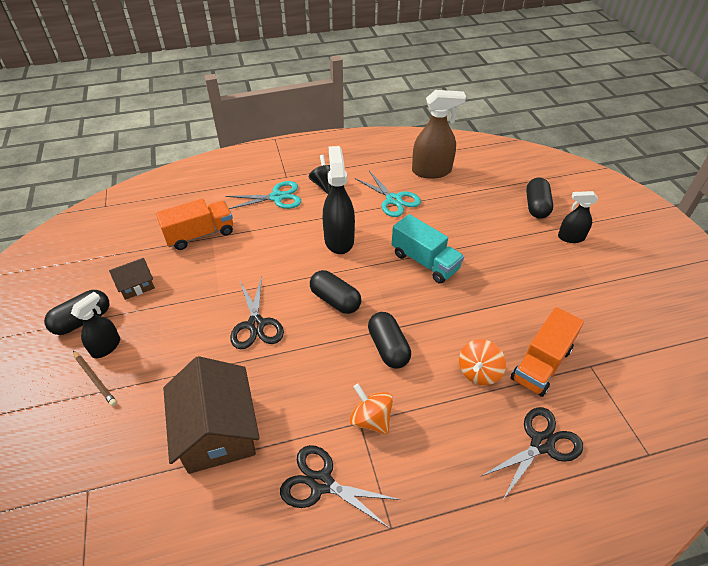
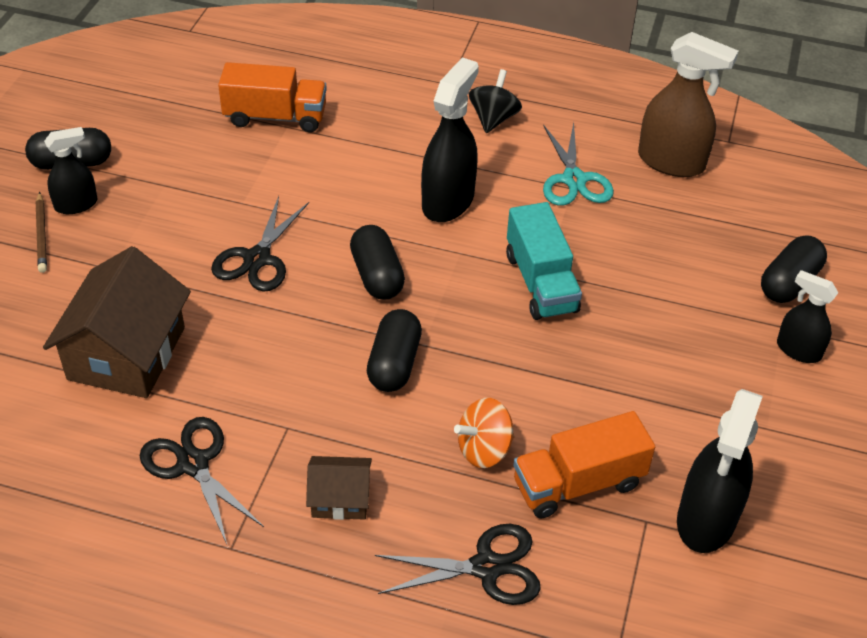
camera: 30 degrees right, 0 degrees up
(136, 285) = (156, 148): brown house -> brown house (340, 498)
(277, 197) = (412, 108): turquoise scissors -> none
(371, 419) = (303, 430): orange spinning top -> none
(615, 348) = (706, 519): none -> black spray bottle

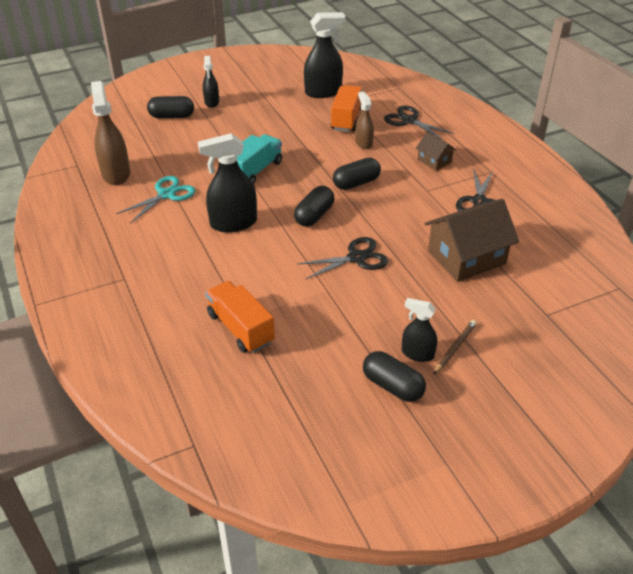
camera: 130 degrees left, 5 degrees down
(484, 449) = (363, 143): orange spinning top -> brown spray bottle
(493, 119) = (142, 244): black spinning top -> none
(578, 483) = (347, 119): orange truck -> orange truck turned 105 degrees counterclockwise

